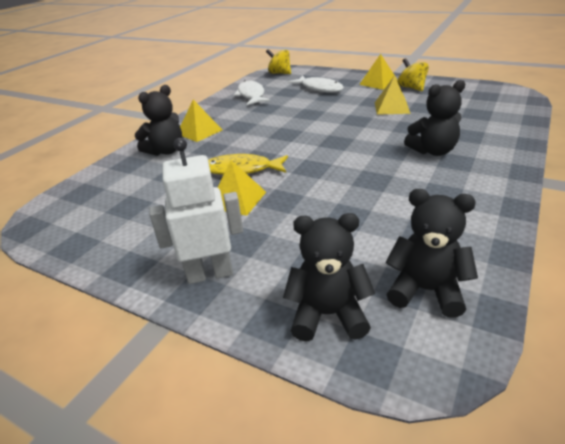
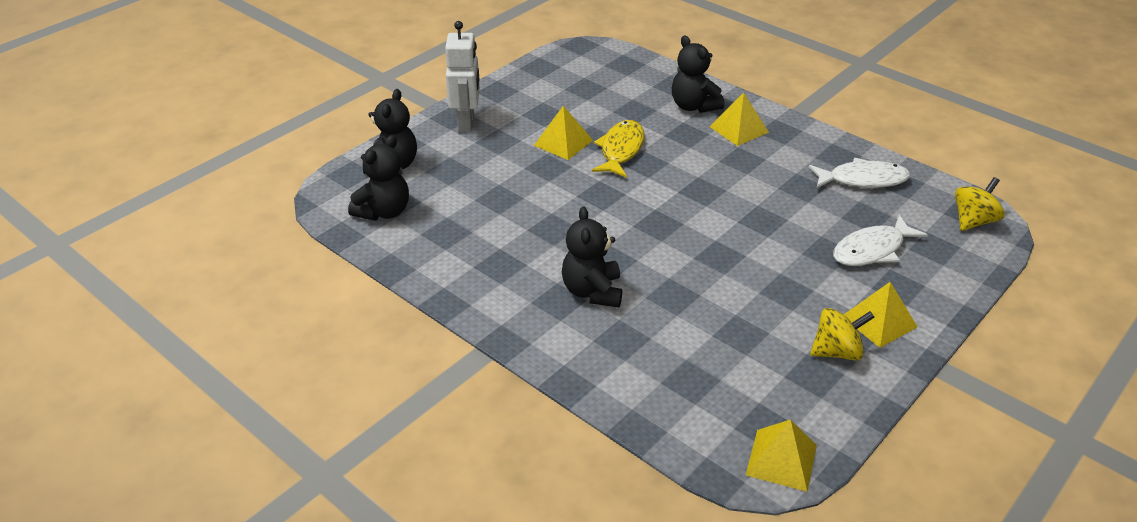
camera: 100 degrees right, 5 degrees up
(392, 107) = (752, 301): yellow pyramid -> yellow pyramid (781, 460)

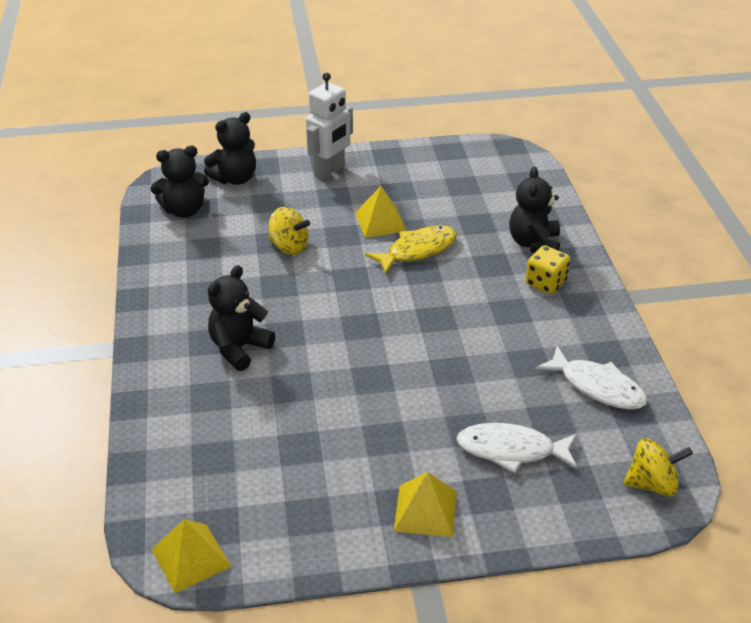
camera: 40 degrees right, 0 degrees up
(738, 129) = (545, 283): yellow pyramid -> yellow dice
(836, 352) = (353, 510): yellow spinning top -> yellow spinning top (289, 247)

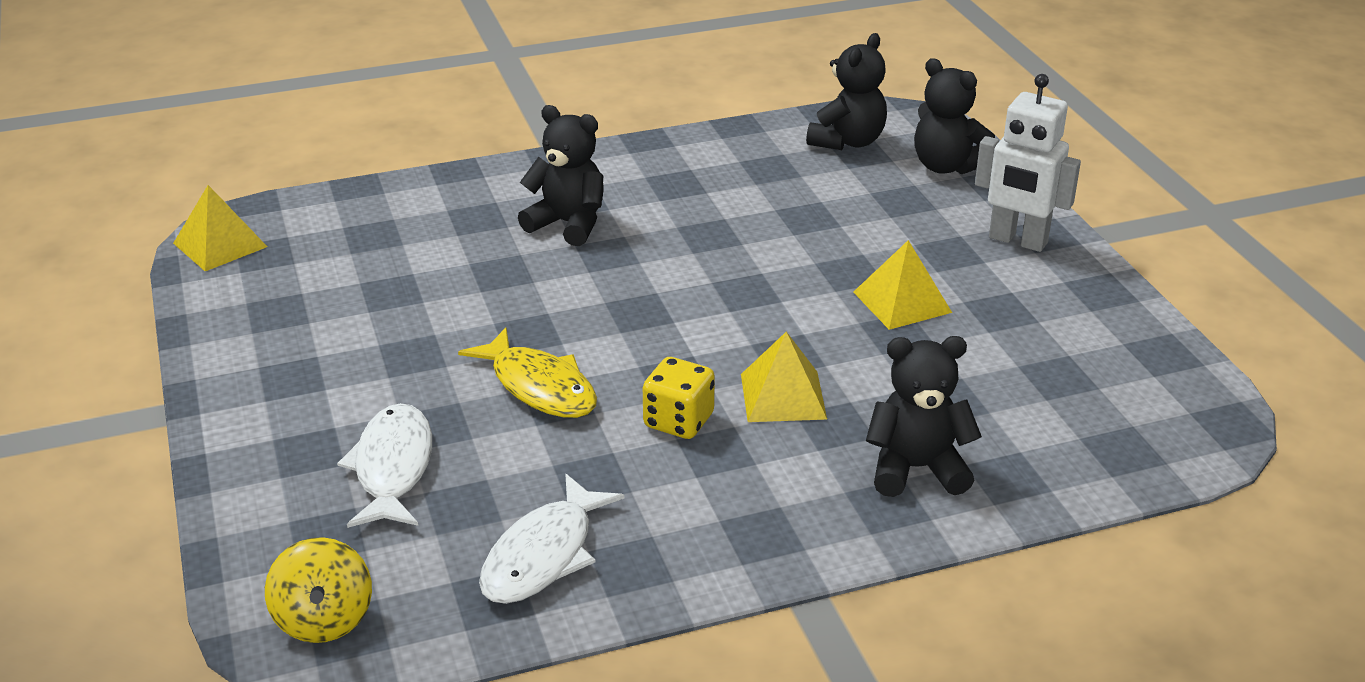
camera: 80 degrees right, 5 degrees down
(184, 210) = (847, 141): black teddy bear -> black teddy bear turned 120 degrees counterclockwise
(289, 247) = (800, 231): yellow spinning top -> none
(417, 250) = (841, 344): yellow fish -> yellow fish (539, 387)
(425, 510) = (280, 399): yellow pyramid -> yellow pyramid (783, 396)
(545, 283) = (804, 487): yellow dice -> yellow dice (678, 421)

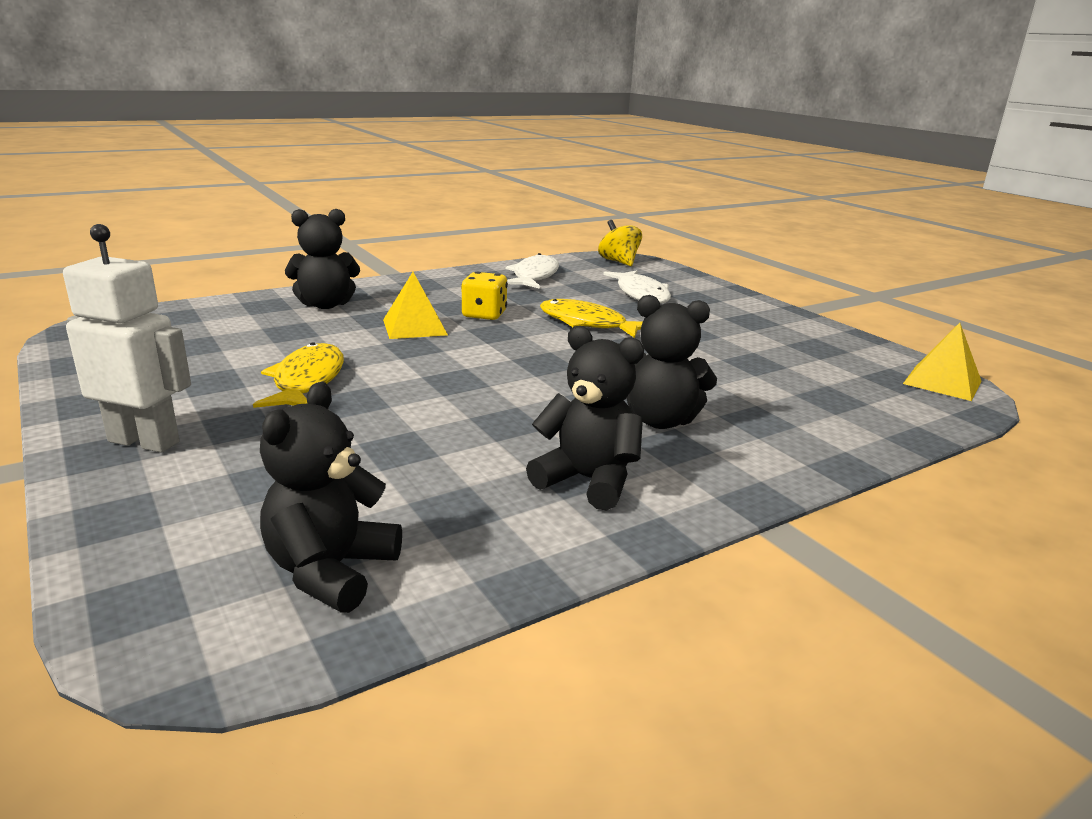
camera: 165 degrees right, 10 degrees down
(902, 302) = (307, 381): yellow pyramid -> yellow fish
(946, 166) = (177, 538): black teddy bear -> black teddy bear (588, 480)

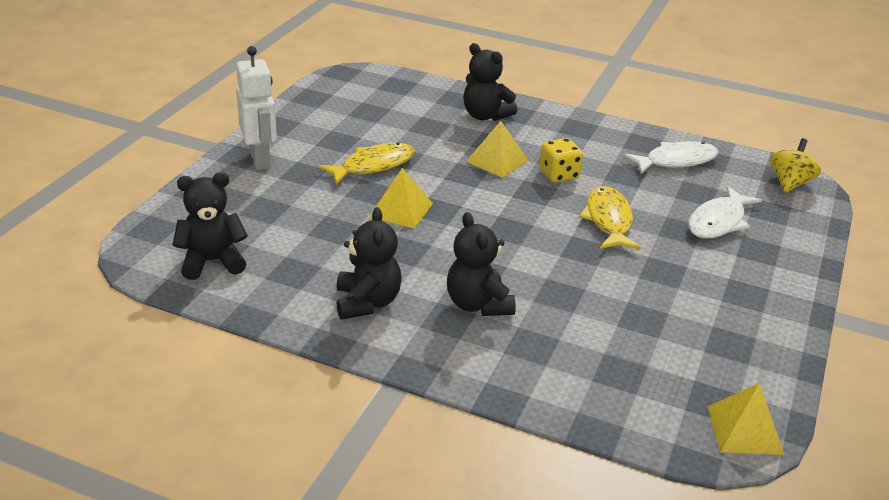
camera: 55 degrees right, 10 degrees up
(424, 397) = (401, 210): none -> yellow pyramid

